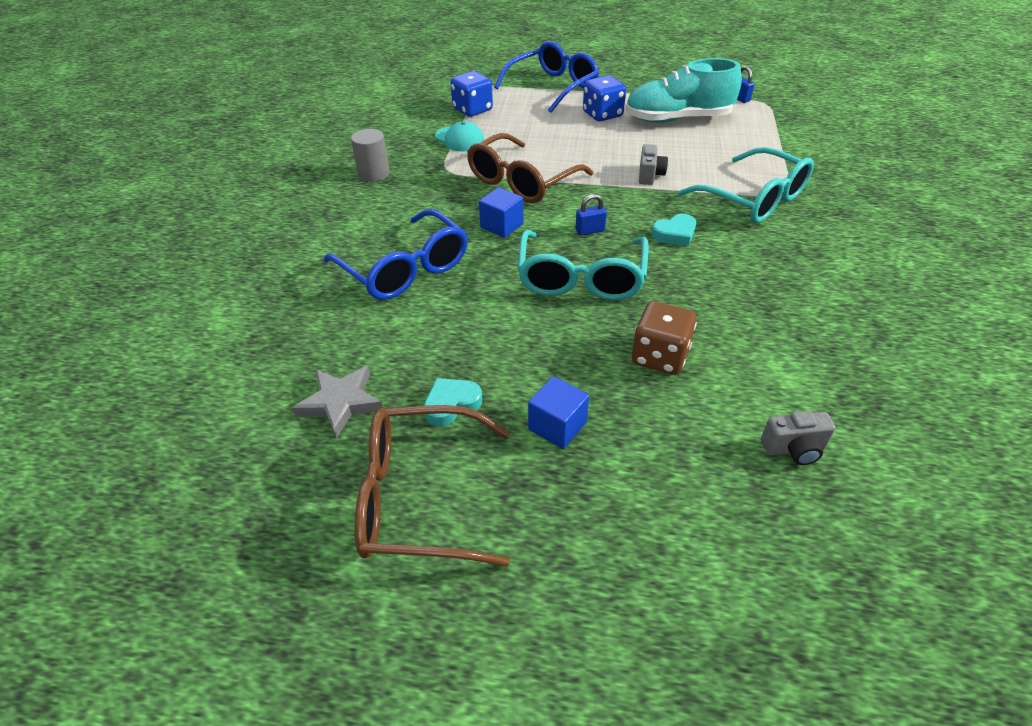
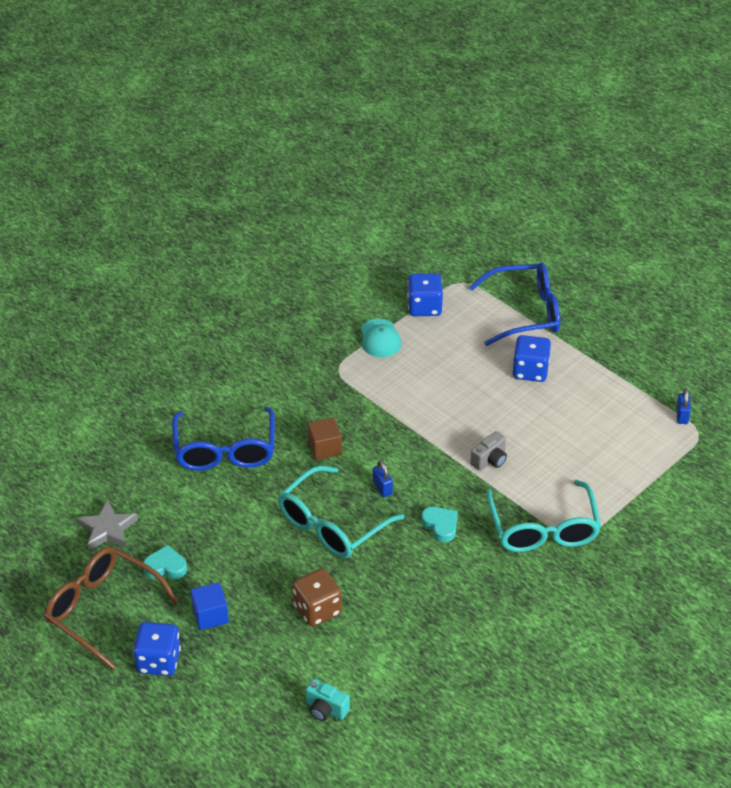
camera: 35 degrees right, 0 degrees up
(374, 173) = (280, 344): grey cylinder -> none
(501, 226) = (324, 448): blue cube -> brown cube
(521, 181) = (382, 412): brown glasses -> none
(553, 516) = (158, 661): none -> blue dice
(590, 231) = (382, 488): blue padlock -> blue padlock turned 45 degrees clockwise
(675, 234) = (440, 526): turquoise heart -> turquoise heart turned 135 degrees counterclockwise
(677, 119) = (590, 411): turquoise shoe -> none
(794, 449) = (326, 709): grey camera -> turquoise camera

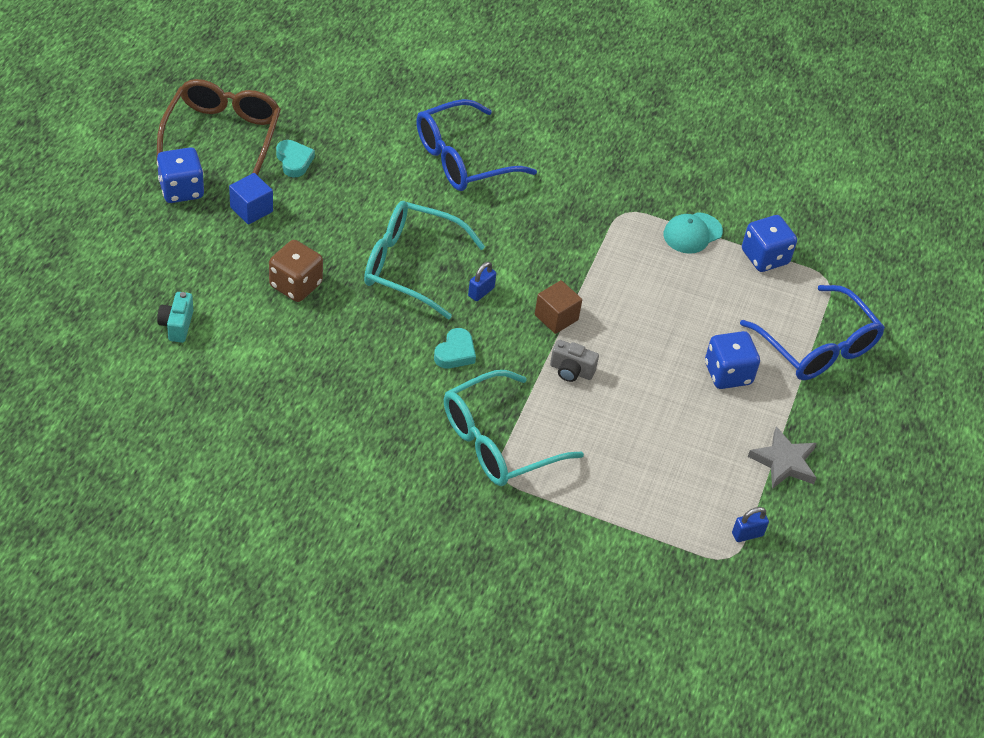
camera: 60 degrees right, 5 degrees up
(107, 529) = (318, 108): grey star -> grey star (784, 462)
(324, 448) = (509, 232): brown cube -> brown cube (556, 317)

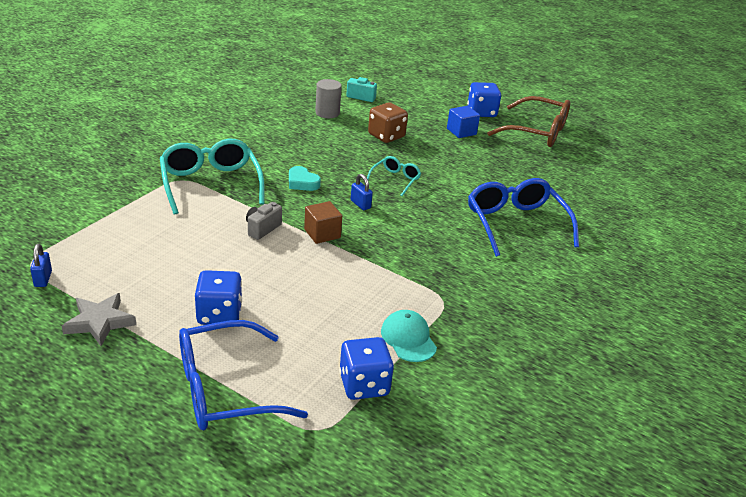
camera: 105 degrees right, 15 degrees down
(248, 357) = (327, 113): none -> grey cylinder
(294, 161) = (510, 153): turquoise heart -> none
(410, 266) = (395, 180): turquoise glasses -> turquoise glasses, size x0.51

